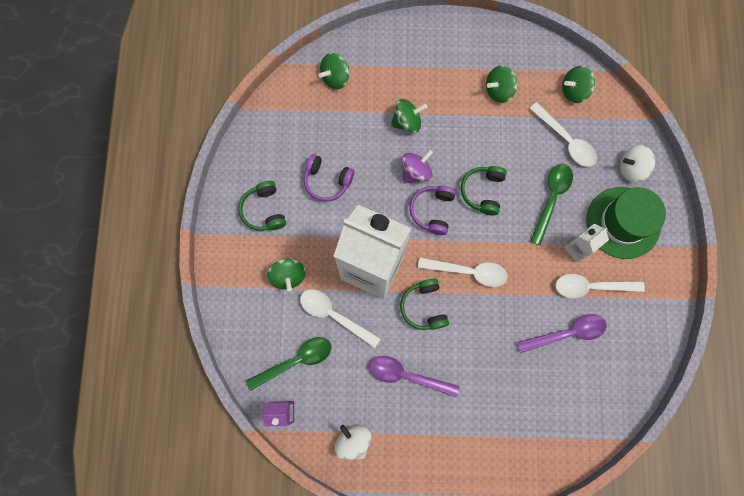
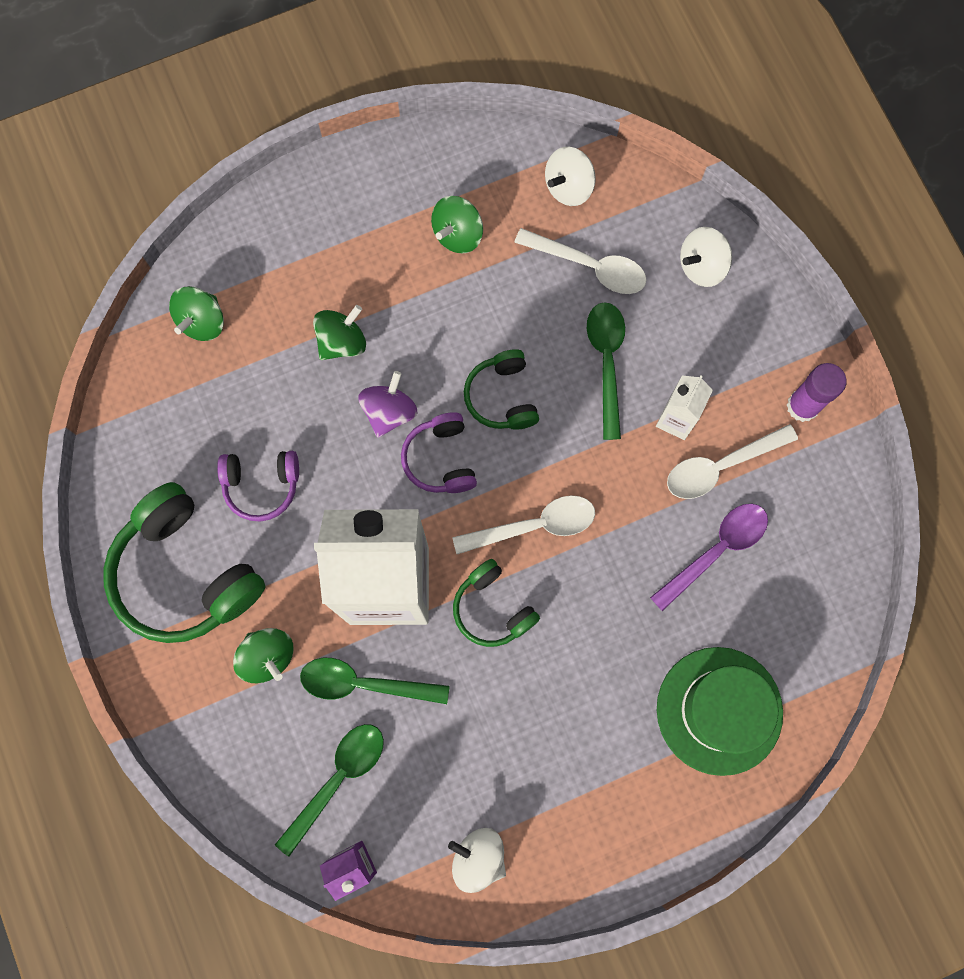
camera: 25 degrees left, 0 degrees up
(264, 210) = (185, 573): green headphones -> green headphones, size x1.82
(334, 315) = (364, 683): white spoon -> green spoon
(407, 375) = (513, 722): purple spoon -> none
(574, 91) = (568, 187): green spinning top -> white spinning top
(623, 222) = (724, 351): green hat -> green hat (719, 710)
(655, 274) = (802, 406): none -> purple glue stick

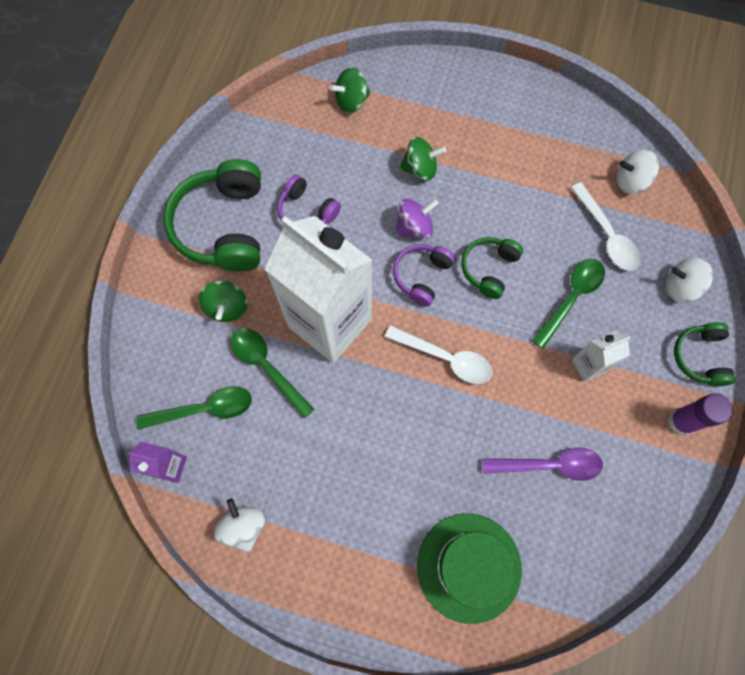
camera: 40 degrees right, 5 degrees down
(458, 234) = (539, 159): green spinning top -> none
(492, 608) = (379, 386): green headphones -> green headphones (700, 357)
(720, 466) = (595, 416): white spoon -> none

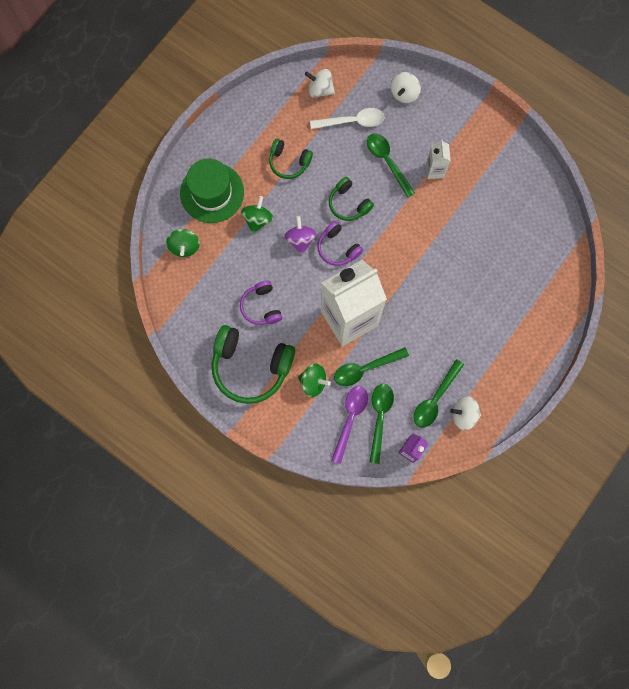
camera: 70 degrees left, 5 degrees up
(254, 477) = (435, 399): none -> green spoon
(307, 211) = (261, 306): purple headphones -> purple headphones turned 105 degrees clockwise
(445, 358) = (399, 254): white spoon -> none
(469, 567) = (531, 289): green hat -> green hat (212, 193)
(549, 465) = (488, 219): purple spoon -> purple spoon (350, 419)
(630, 181) = (320, 89): white spinning top -> white spinning top turned 90 degrees clockwise
(681, 421) = (488, 133): purple glue stick -> none
(700, 357) = (453, 104): green headphones -> green headphones (289, 162)

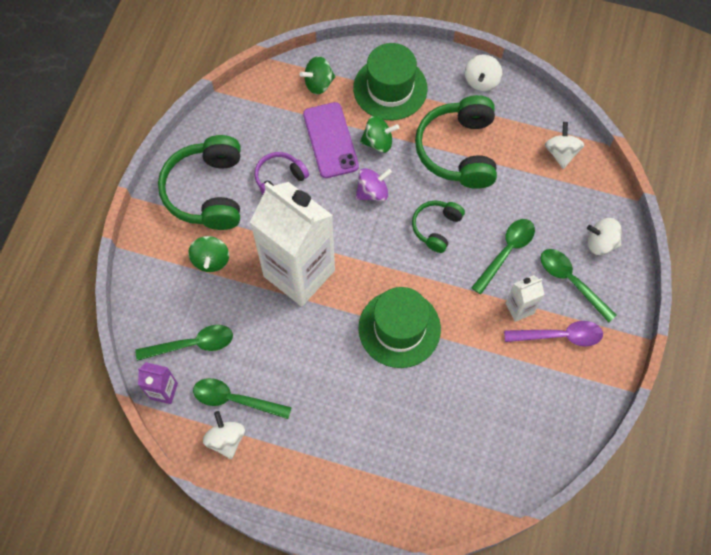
camera: 70 degrees right, 10 degrees down
(233, 121) = (481, 81): none -> white spinning top
(241, 255) = (330, 140): none -> purple phone
(289, 162) = (458, 150): green headphones -> green headphones, size x1.82
(337, 248) = (378, 234): purple headphones -> none
(350, 419) = (181, 313): purple spoon -> purple spoon (559, 336)
(352, 121) = (538, 199): white spoon -> none
(365, 368) = (245, 310): green spoon -> green spoon (571, 281)
(420, 260) = (399, 328): none -> green hat

